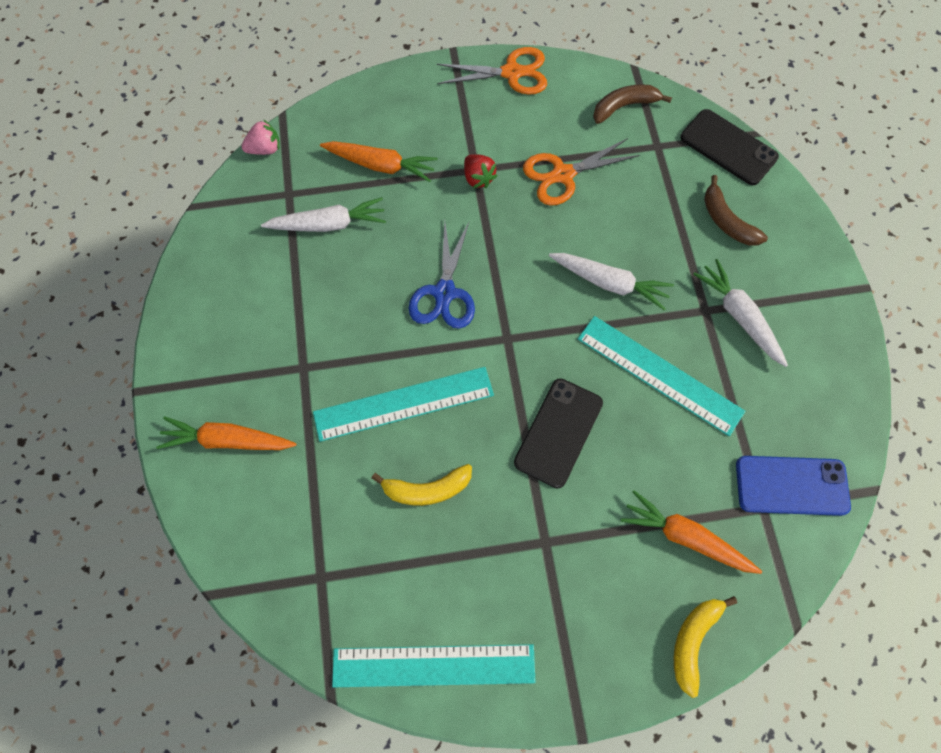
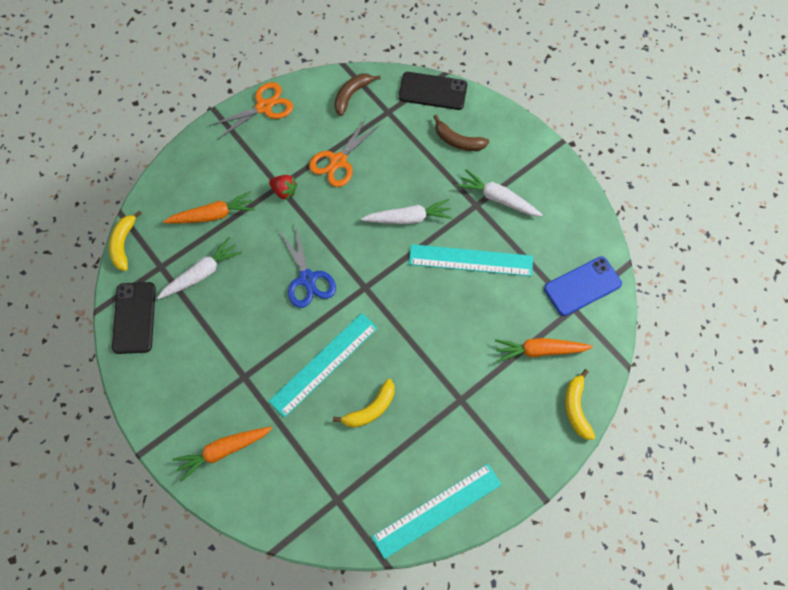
camera: 30 degrees left, 0 degrees up
(265, 149) = (124, 244): pink strawberry -> yellow banana
(558, 432) = (430, 329): black phone -> black phone (134, 318)

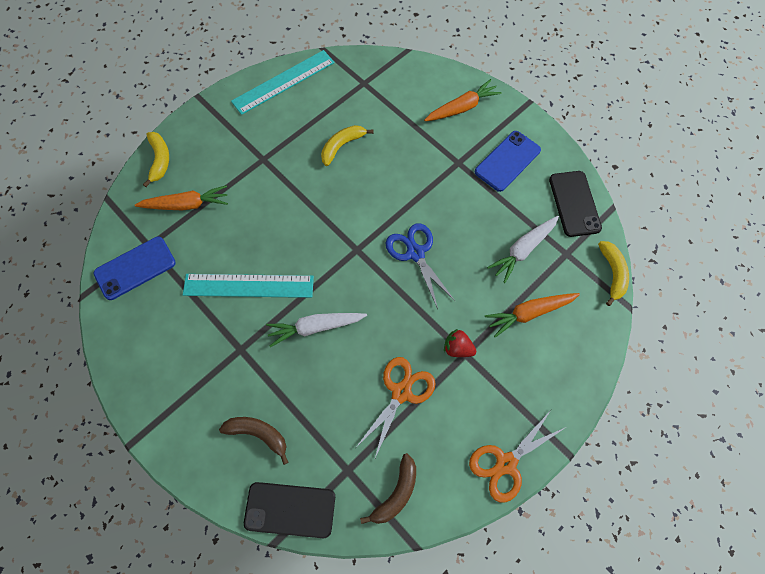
camera: 175 degrees right, 0 degrees up
(189, 374) = (507, 161): none -> blue phone
(324, 364) = (388, 178): turquoise ruler -> none
(497, 198) = (215, 360): white carrot -> none

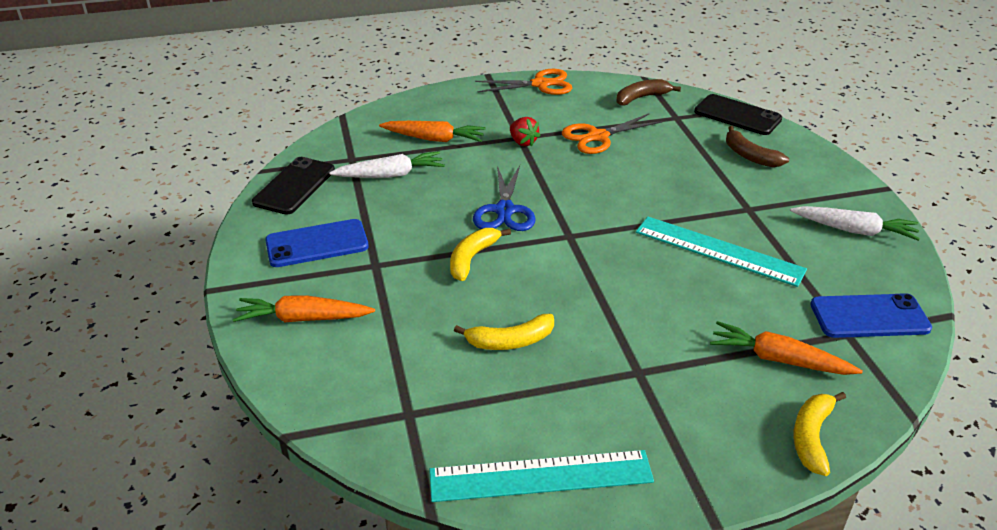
camera: 150 degrees left, 30 degrees down
(315, 327) = (656, 197): white carrot -> white carrot (854, 230)
(612, 273) = (328, 134): yellow banana -> yellow banana (472, 258)

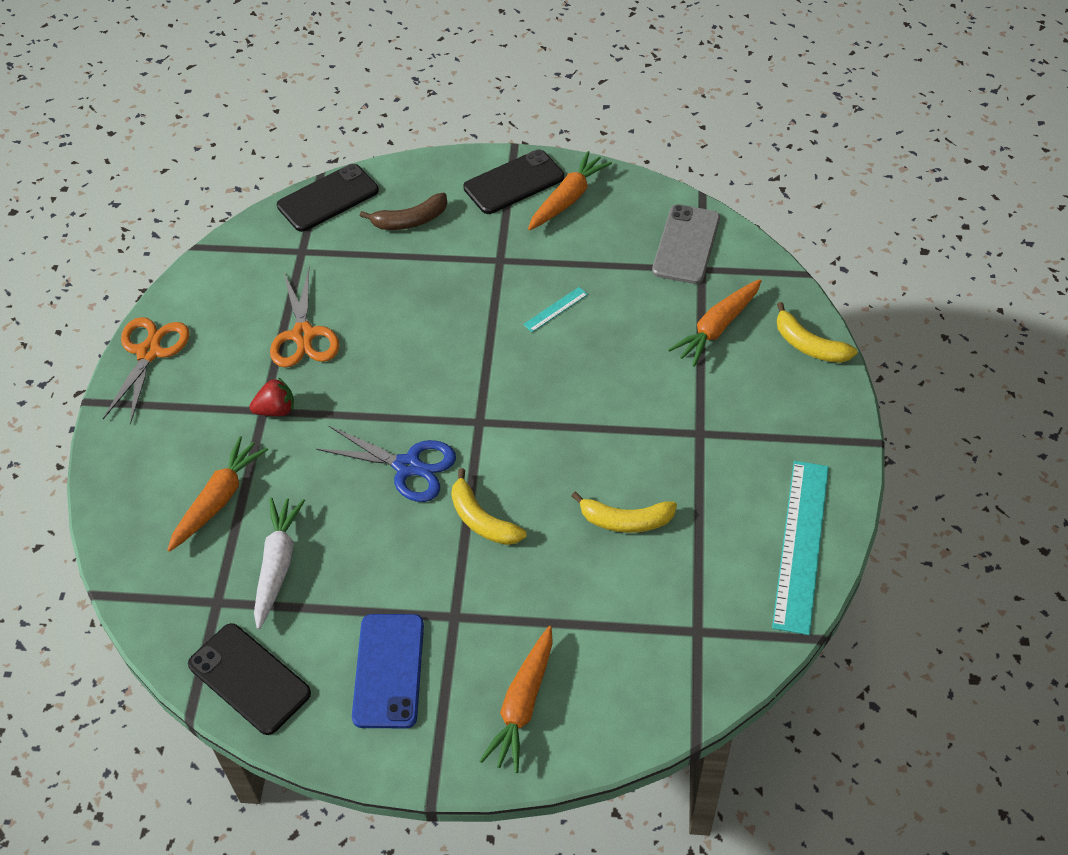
camera: 70 degrees left, 15 degrees up
(510, 341) = (625, 520): yellow banana -> yellow banana turned 90 degrees clockwise
(641, 98) = (241, 266): brown banana -> none
(719, 250) = (555, 309): turquoise ruler -> turquoise ruler, size x0.43
(843, 197) = (514, 182): none -> black phone
(854, 230) = (568, 198): white carrot -> orange carrot
(869, 316) = (686, 244): blue phone -> grey phone

